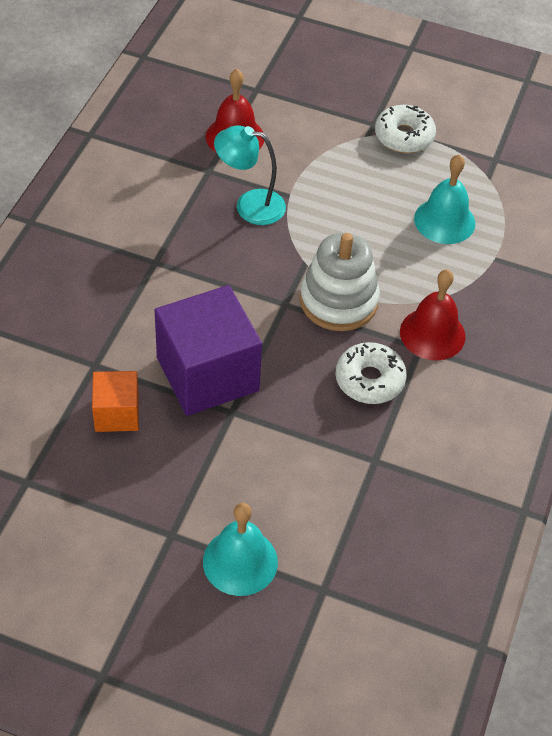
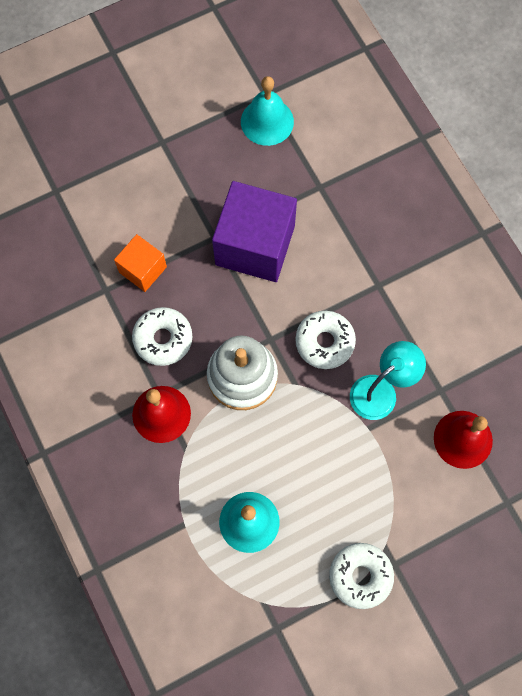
camera: 135 degrees right, 20 degrees up
(117, 413) = (271, 173): orange cube -> orange cube (143, 269)
(240, 561) = (112, 163): turquoise bell -> turquoise bell (267, 121)
(247, 265) = (324, 342): none -> white donut

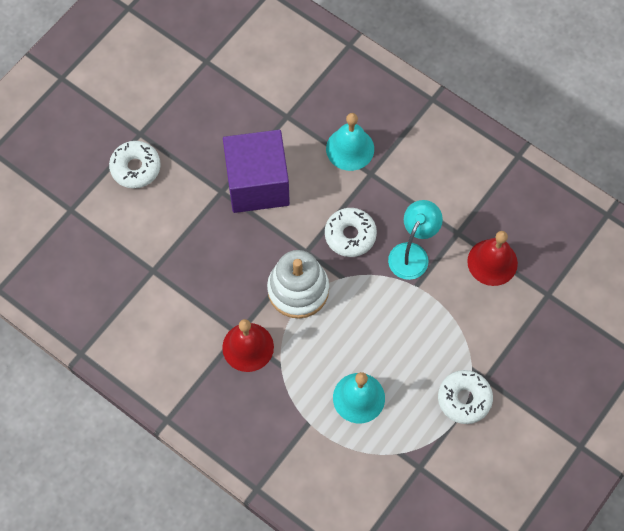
camera: 25 degrees left, 5 degrees down
(143, 269) = (175, 241): orange cube -> none
(163, 339) = (220, 288): white donut -> white donut (135, 168)
(267, 121) = (218, 82): turquoise bell -> turquoise bell (350, 148)

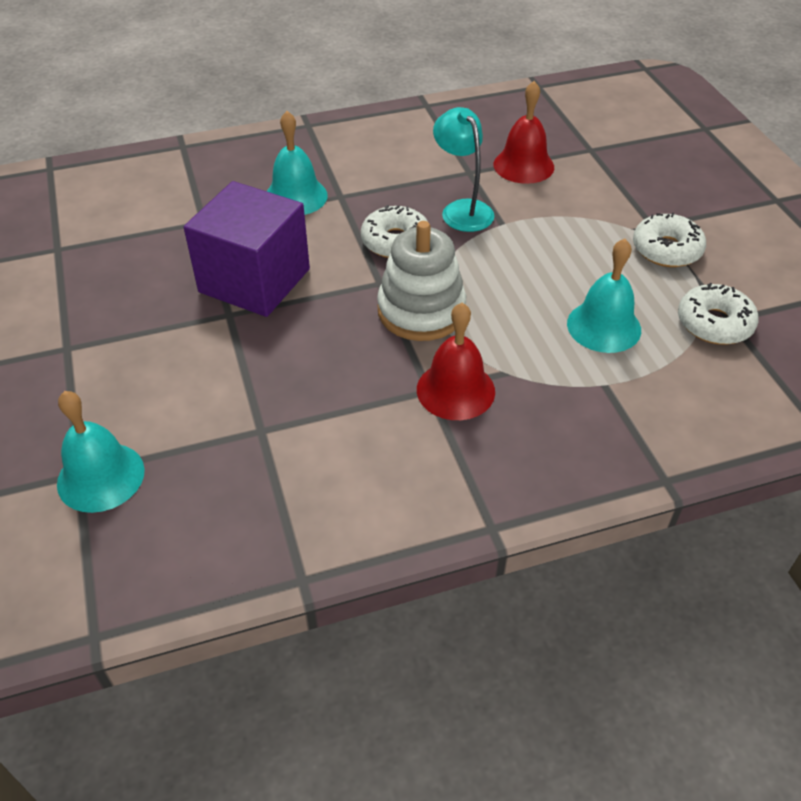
camera: 55 degrees left, 20 degrees down
(75, 221) = (101, 476): none -> turquoise bell
(135, 168) = (105, 375): white donut -> white donut (714, 323)

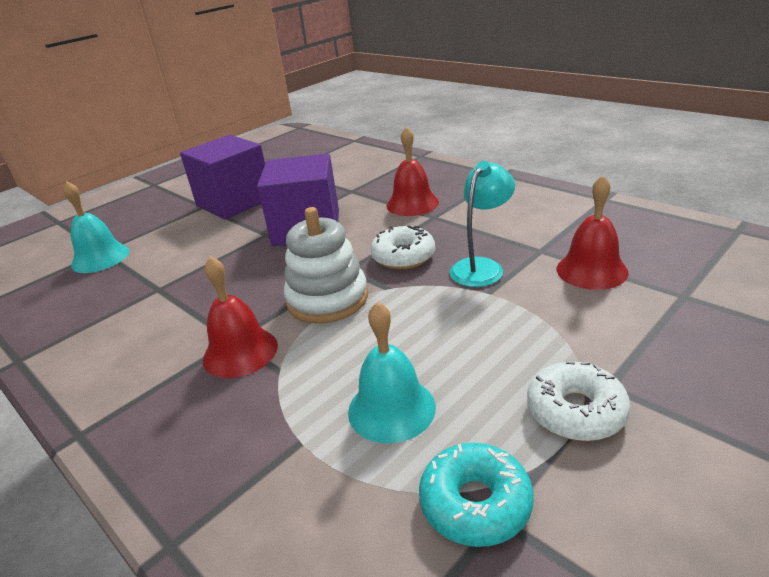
camera: 65 degrees right, 15 degrees down
(95, 317) = (234, 202): none -> purple cube
(296, 196) = (412, 204): turquoise bell -> red bell
(714, 323) = (475, 503): white donut -> turquoise donut

